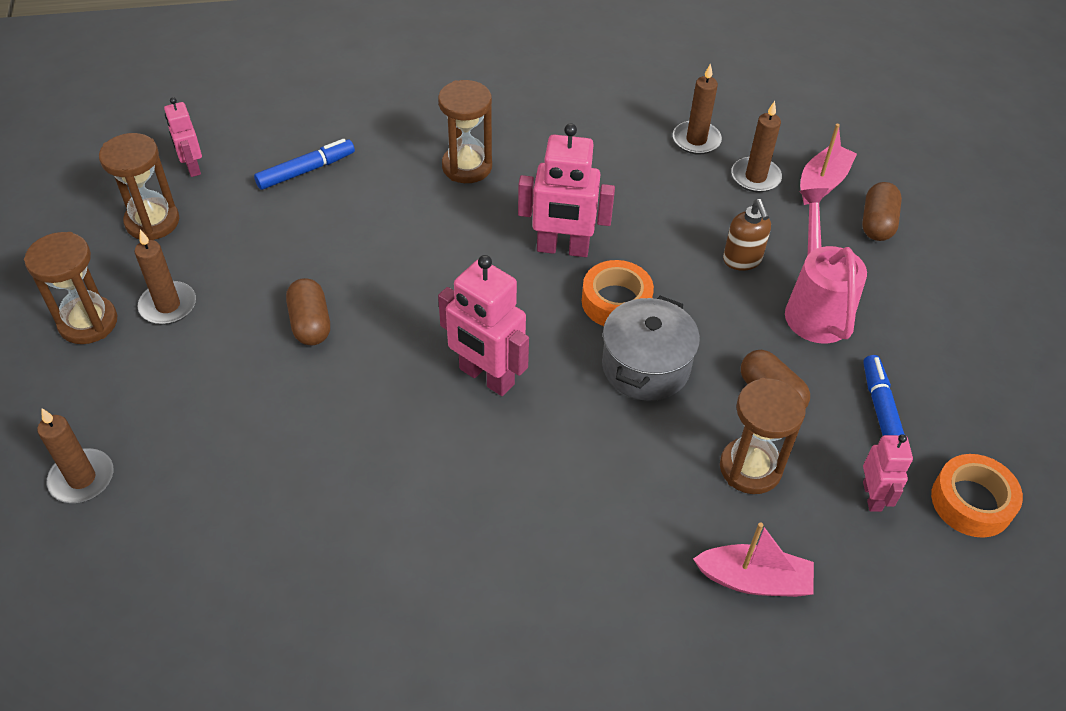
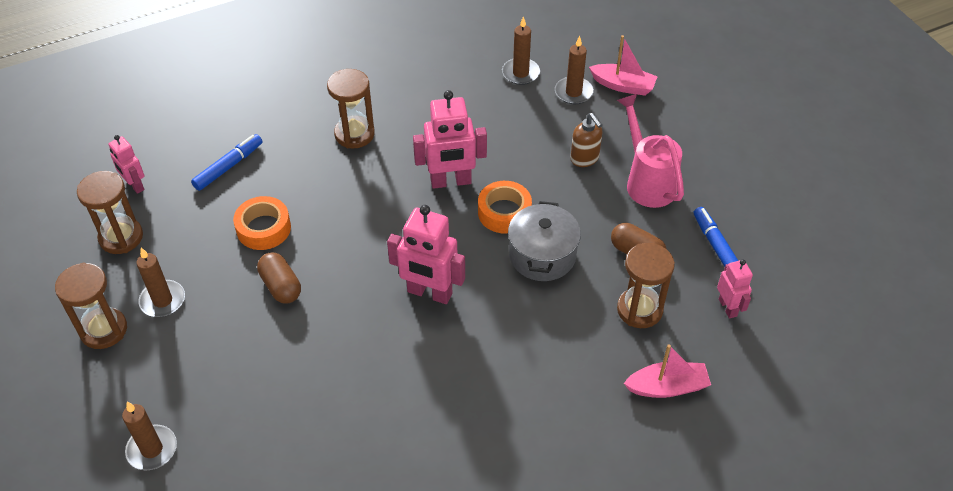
camera: 15 degrees left, 0 degrees up
(822, 183) = (623, 86): pink boat -> pink boat turned 90 degrees clockwise
(877, 223) = (671, 108): brown capsule -> none
(971, 502) = (794, 294): orange tape -> orange tape (263, 228)

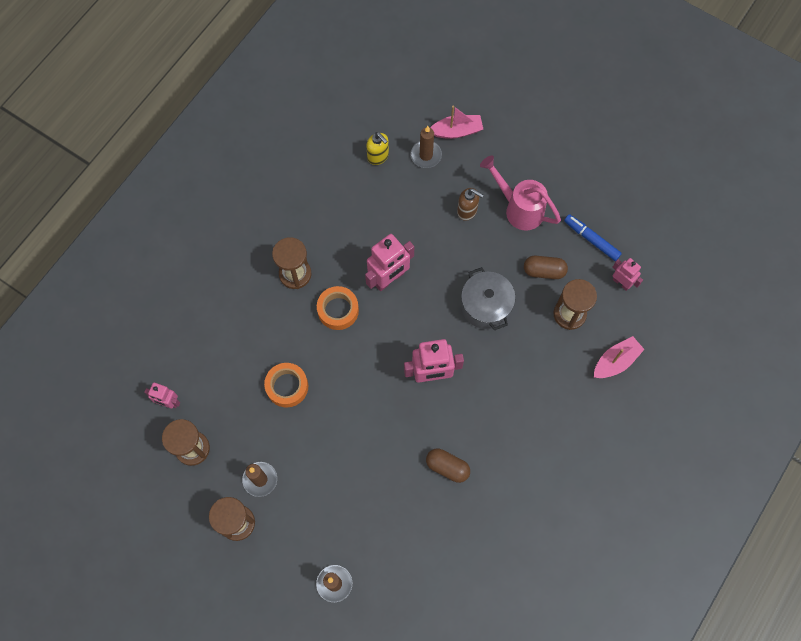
camera: 30 degrees left, 20 degrees up
(229, 166) = (224, 350): blue marker -> none
(281, 286) = (331, 424): brown capsule -> brown capsule (447, 467)
(504, 212) = (440, 285): orange tape -> orange tape (338, 310)
(520, 73) = (378, 156): brown candle -> yellow soap dispenser

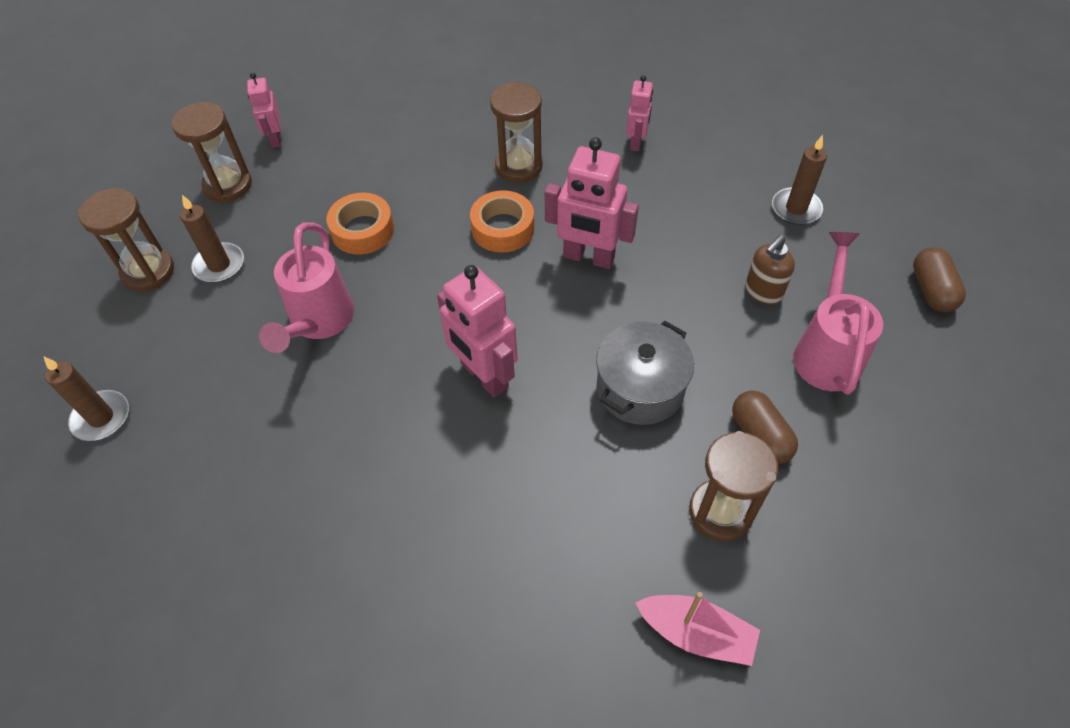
camera: 60 degrees right, 15 degrees down
(342, 442) = (318, 323): none -> pink watering can
(378, 156) = (745, 164): yellow soap dispenser -> none
(447, 467) = (351, 470): brown capsule -> brown capsule (931, 290)
(456, 131) = (863, 222): pink boat -> none
(467, 211) = (763, 292): brown soap dispenser -> brown soap dispenser turned 45 degrees clockwise
(591, 239) = (872, 476): blue marker -> none
(621, 282) = (842, 564): pink robot -> pink robot (636, 142)

